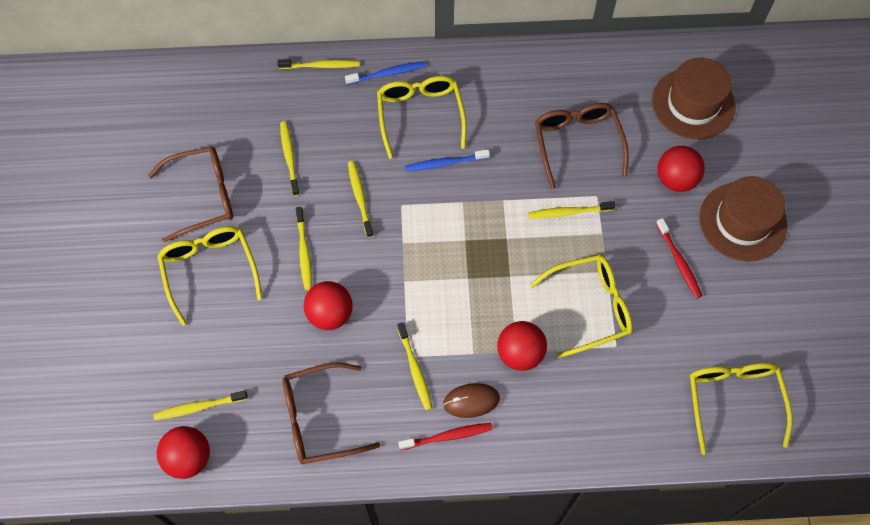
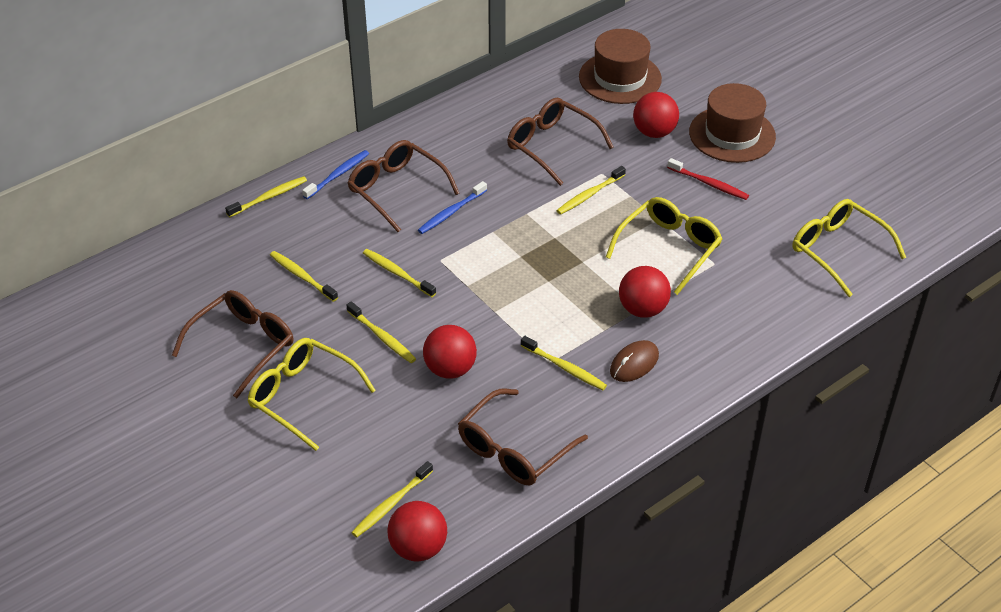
camera: 35 degrees left, 20 degrees down
(420, 115) = (396, 190): yellow glasses -> brown glasses
(448, 436) = (639, 398): red toothbrush -> none

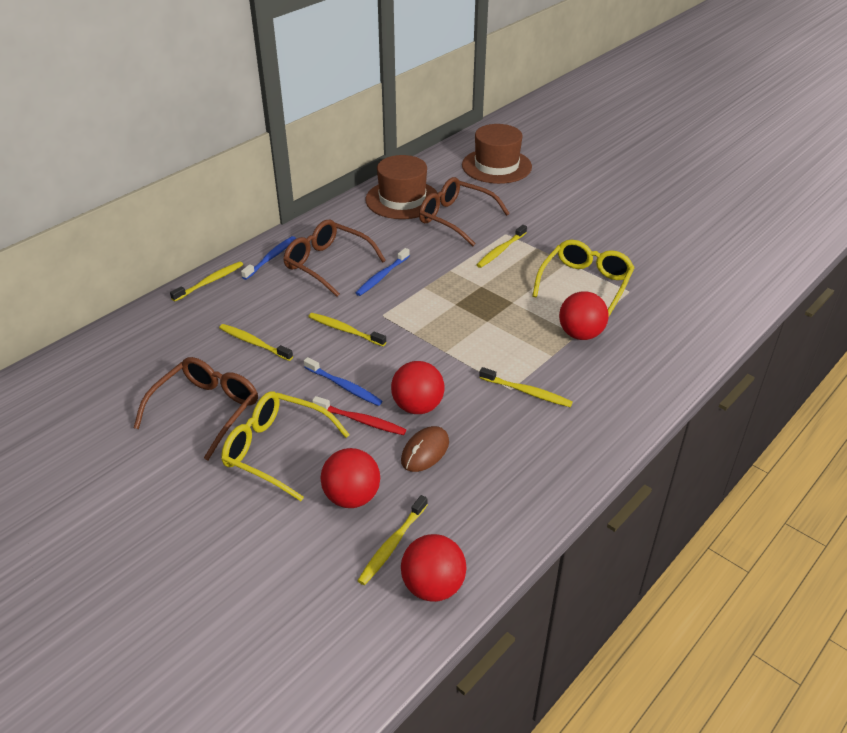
camera: 10 degrees left, 5 degrees down
(382, 337) = (344, 386): yellow toothbrush -> blue toothbrush
(514, 449) = (502, 473): brown glasses -> none
(634, 363) = (590, 380): brown mouse -> brown mouse (425, 451)
(654, 132) = (539, 200): red ball -> red ball (352, 497)
(709, 184) = (600, 232): red toothbrush -> red toothbrush (361, 421)
(732, 134) = (604, 196): brown hat -> brown hat (402, 199)
(838, 250) = (729, 270): yellow glasses -> none

